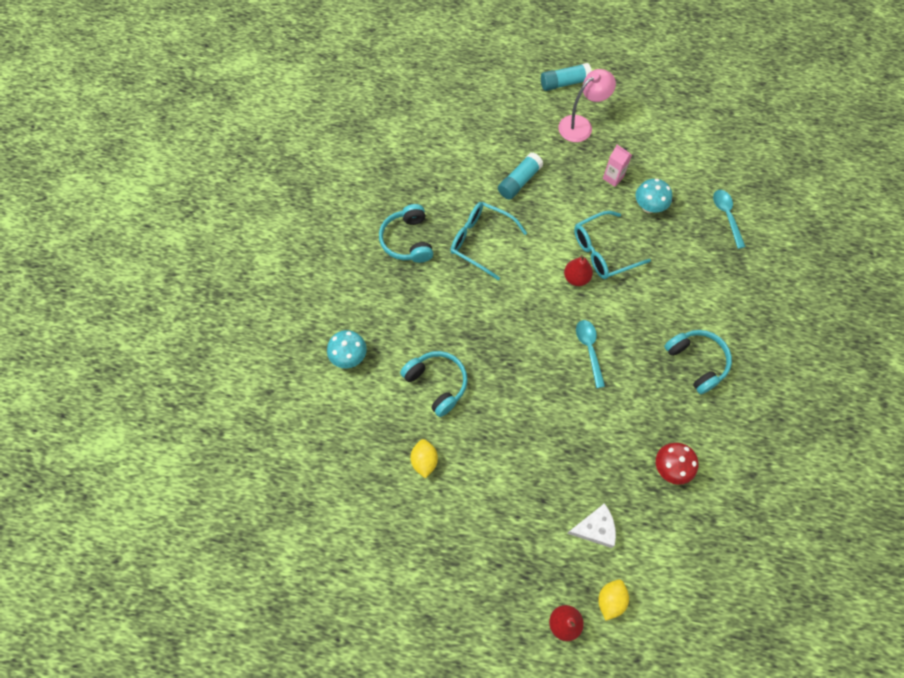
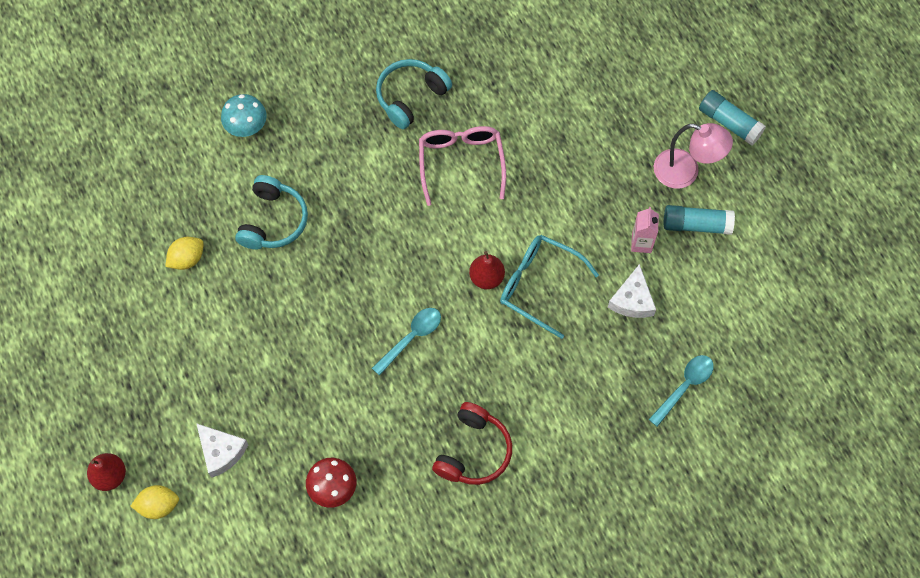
camera: 55 degrees right, 0 degrees up
(480, 241) = (461, 162): turquoise glasses -> pink glasses
(519, 181) = (563, 155): turquoise glue stick -> turquoise glue stick (696, 225)
(649, 207) = (632, 300): turquoise mushroom -> white cheese
(697, 362) = (473, 451): turquoise headphones -> red headphones

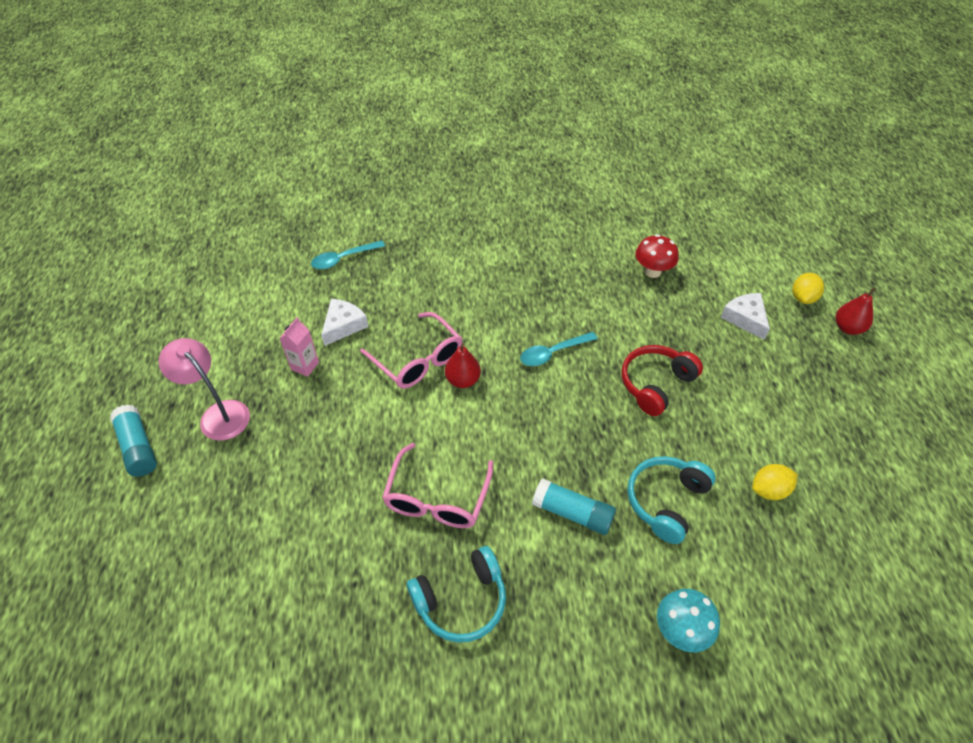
camera: 160 degrees left, 15 degrees down
(158, 506) = (803, 298): yellow lemon -> yellow lemon turned 75 degrees counterclockwise
(473, 451) = (531, 264): red headphones -> red headphones (655, 384)
(538, 285) = (418, 360): turquoise glasses -> pink glasses
(696, 225) = (245, 365): turquoise glue stick -> turquoise glue stick (572, 513)

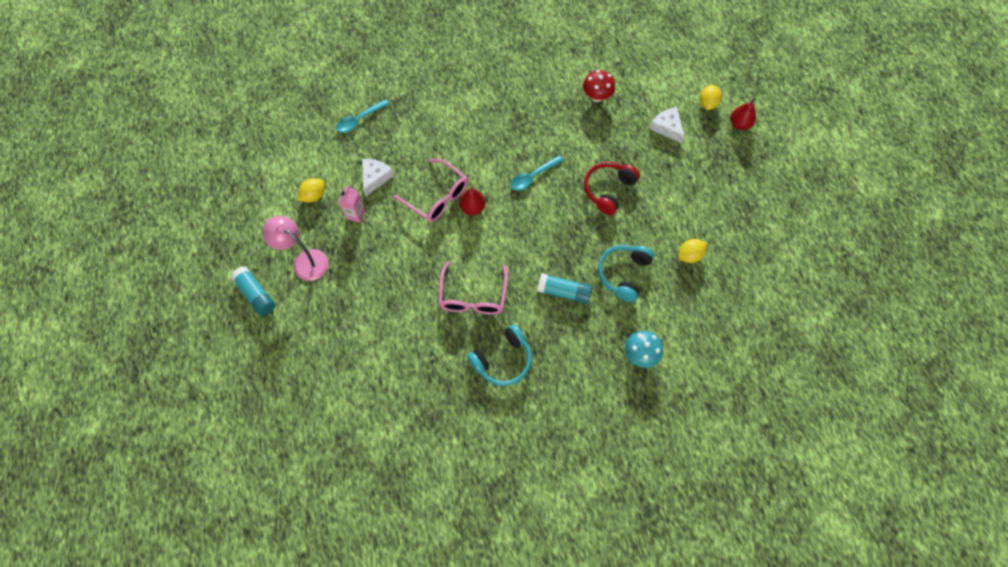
camera: 10 degrees left, 15 degrees up
(258, 336) = (314, 196): none -> yellow lemon

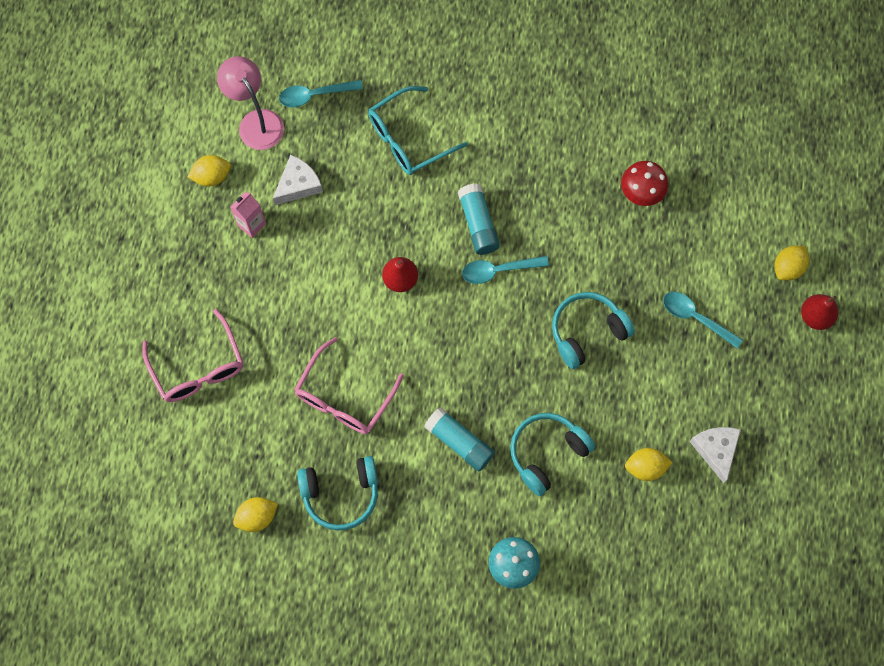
camera: 25 degrees right, 5 degrees up
(256, 294) = (88, 277): turquoise glue stick -> turquoise glue stick (478, 224)
(305, 261) = (163, 259): pink lamp -> pink lamp (256, 121)
(434, 122) = (408, 139): none -> turquoise glasses
(437, 197) = (363, 245): pink glasses -> pink glasses (198, 367)
(452, 401) = (257, 517): none -> yellow lemon
(608, 190) = (587, 332): red headphones -> turquoise headphones
(667, 127) = (713, 278): white cheese -> white cheese (715, 450)
(670, 154) = (695, 318): none -> turquoise spoon

